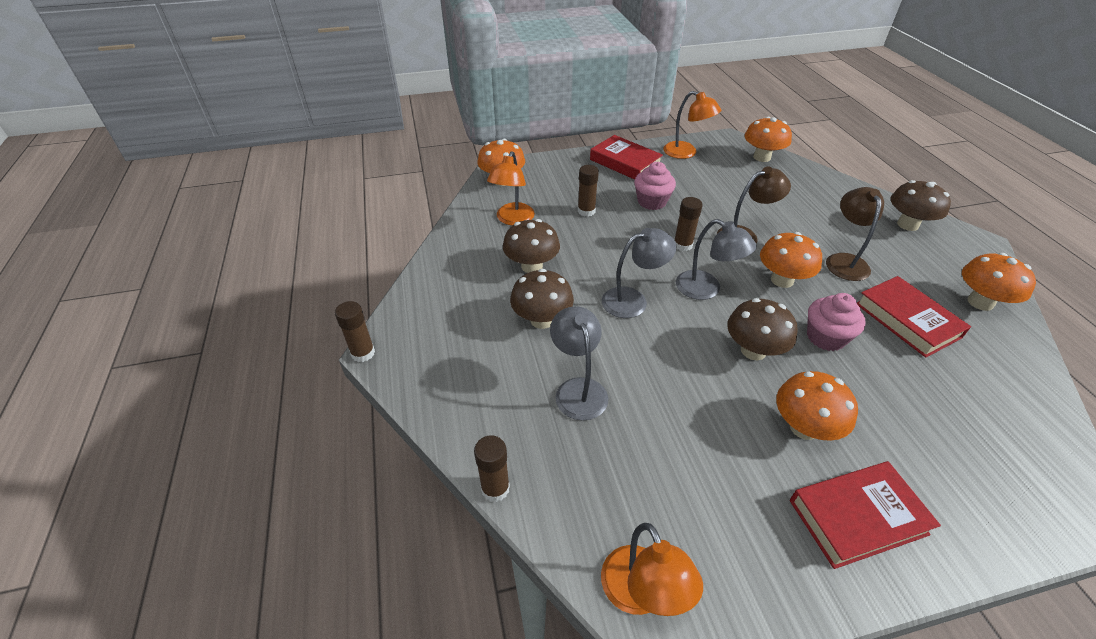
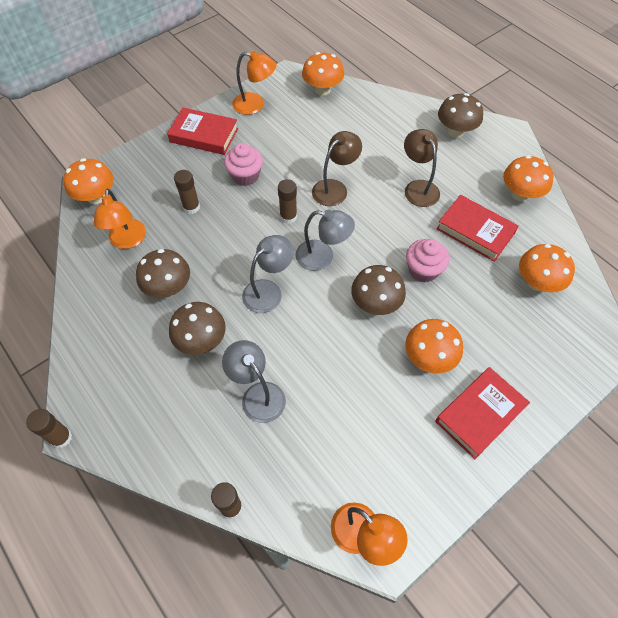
camera: 25 degrees left, 15 degrees up
(782, 280) = (377, 225): orange mushroom -> orange mushroom (537, 282)

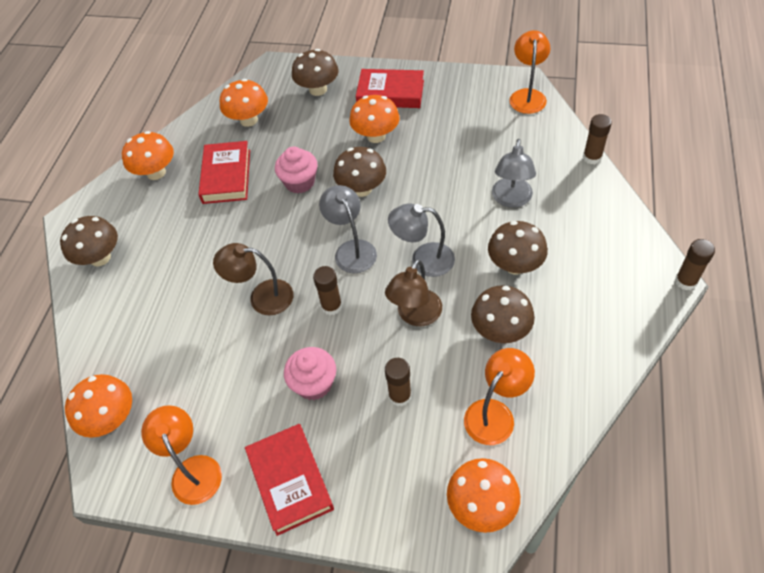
camera: 125 degrees left, 5 degrees down
(418, 188) = (206, 239): brown lamp -> brown lamp (415, 316)
(538, 359) = (318, 89): none -> brown mushroom

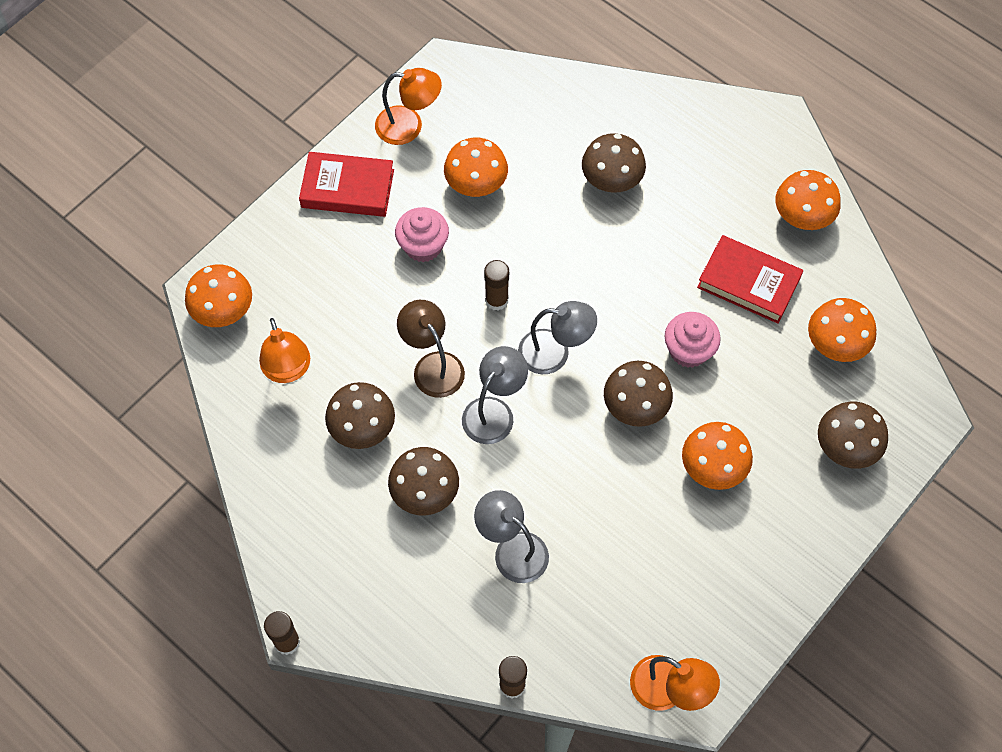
camera: 115 degrees right, 10 degrees up
(100, 257) = (703, 128): brown mushroom -> brown mushroom (611, 181)
(111, 418) = (501, 85): orange mushroom -> orange mushroom (476, 185)
(262, 297) = (551, 246): brown lamp -> none
(390, 93) = (783, 528): red book -> none
(400, 396) = (361, 306): brown glue stick -> none

